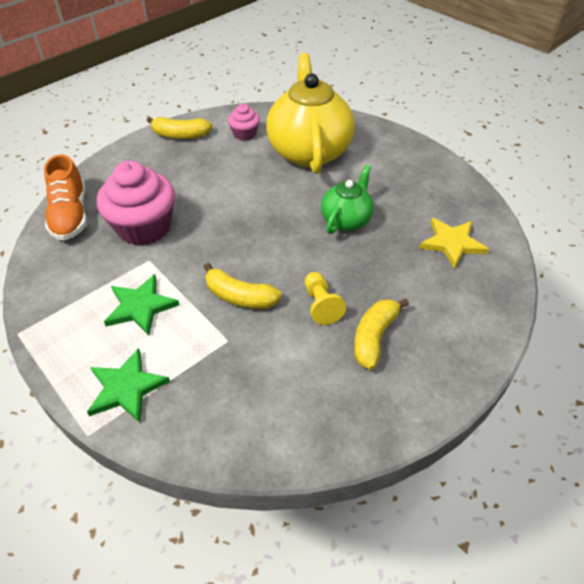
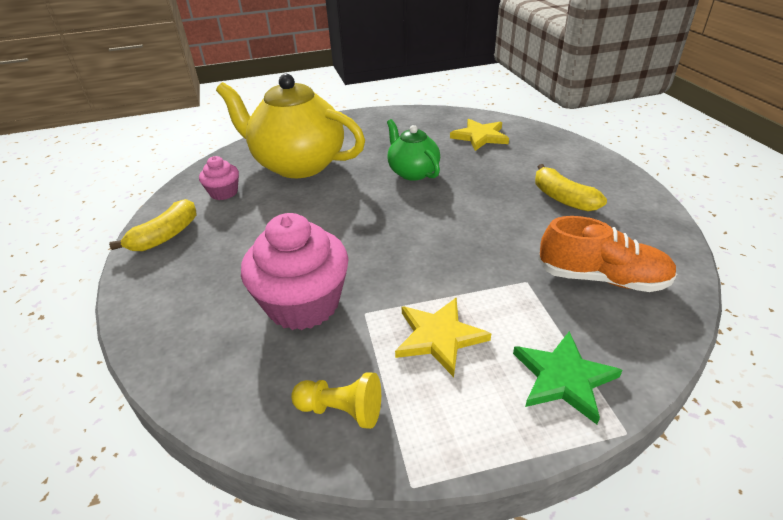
camera: 60 degrees left, 10 degrees down
(70, 215) = (209, 373): orange shoe -> orange shoe (601, 278)
(140, 306) = (439, 337): green star -> yellow star
(240, 296) = (470, 258): yellow banana -> none
(321, 305) = (510, 214): yellow pawn -> yellow pawn (341, 410)

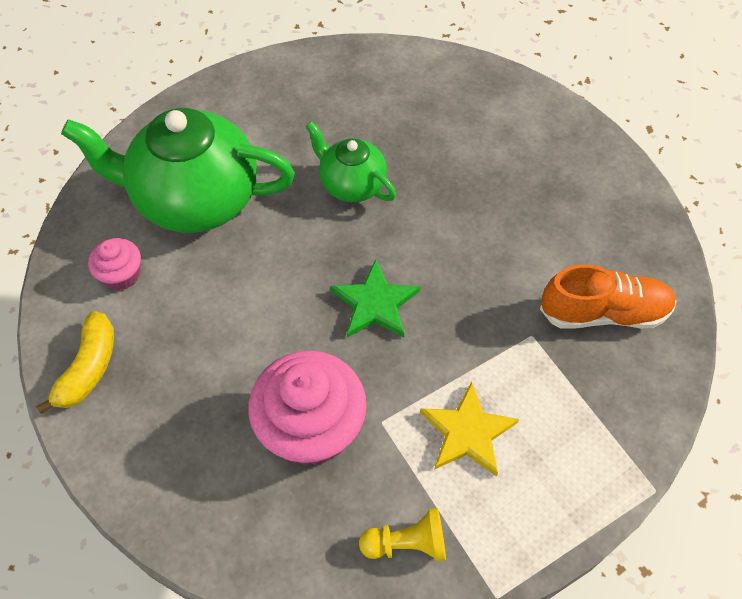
camera: 20 degrees left, 20 degrees up
(298, 164) = (195, 199): yellow teapot -> green teapot
(480, 137) = (413, 96): yellow star -> none
(563, 198) = (539, 196): yellow banana -> none
(563, 378) = (593, 448): green star -> green star (375, 303)

